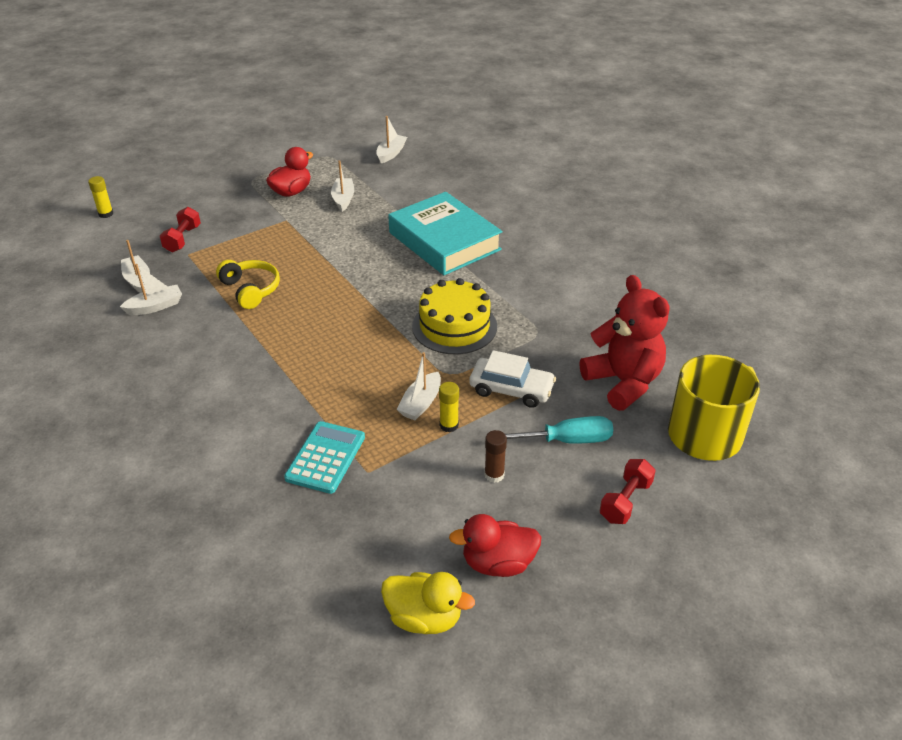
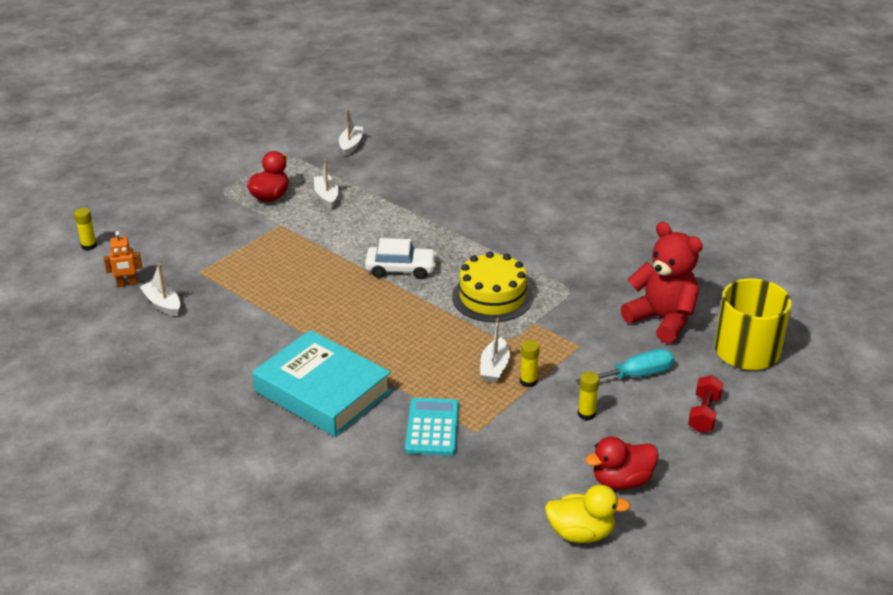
camera: 15 degrees left, 5 degrees down
(118, 255) = (127, 284): none -> orange robot
(155, 306) = (195, 325): white boat -> none
(182, 239) = (185, 258): red dumbbell -> none
(250, 290) = (281, 295): yellow headphones -> none
(444, 241) = (445, 222): turquoise book -> turquoise book (322, 391)
(494, 475) = (586, 414): brown glue stick -> yellow glue stick
(511, 389) = (568, 342): white car -> white car (401, 269)

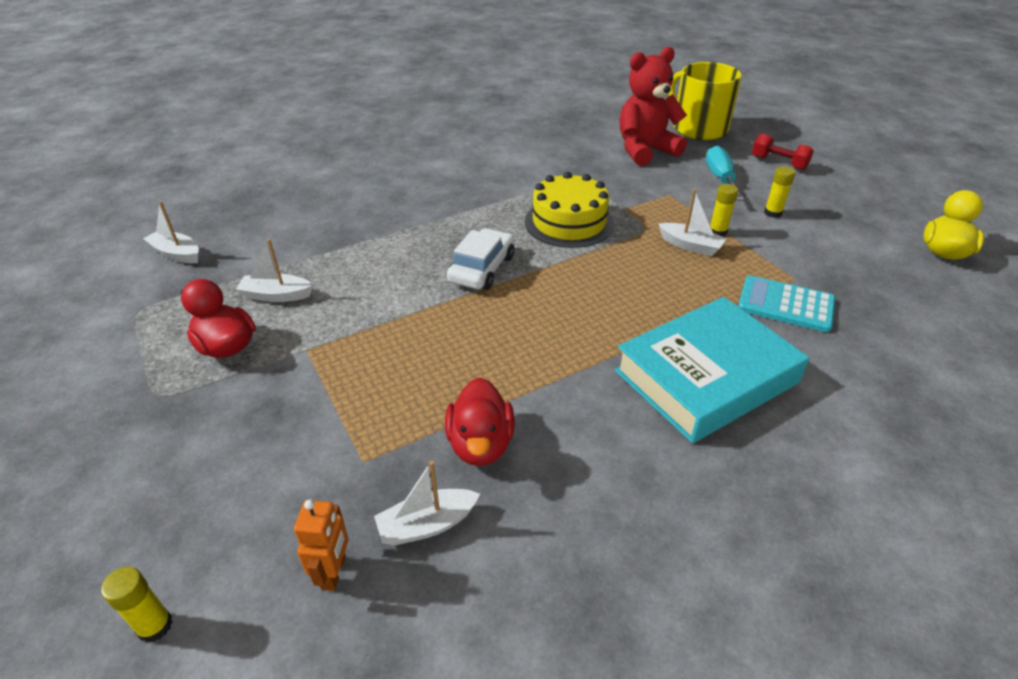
camera: 70 degrees left, 5 degrees up
(621, 481) = (868, 217): red duck -> red duck (480, 444)

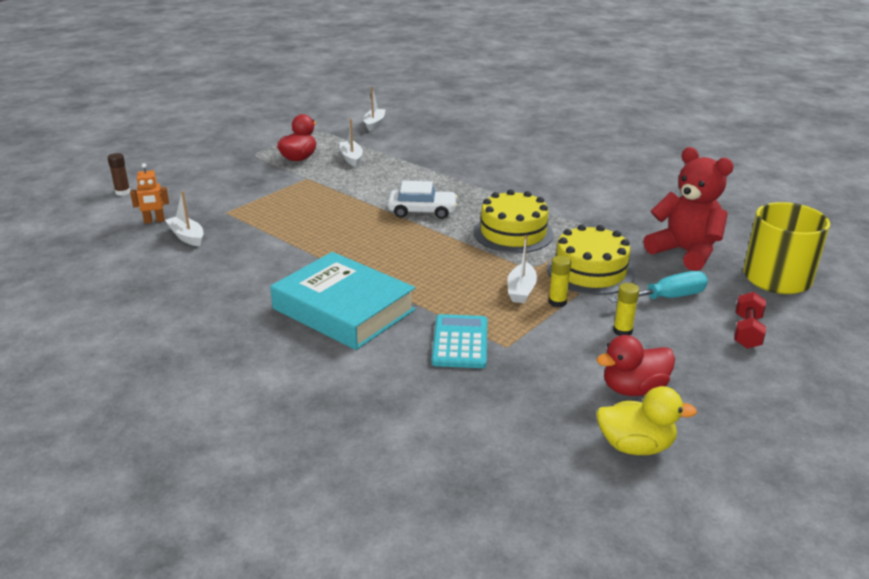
camera: 70 degrees right, 10 degrees down
(155, 626) = (123, 192): yellow glue stick -> brown glue stick
(480, 444) = (248, 240): red duck -> red duck (633, 389)
(665, 201) = (590, 271): none -> yellow cake

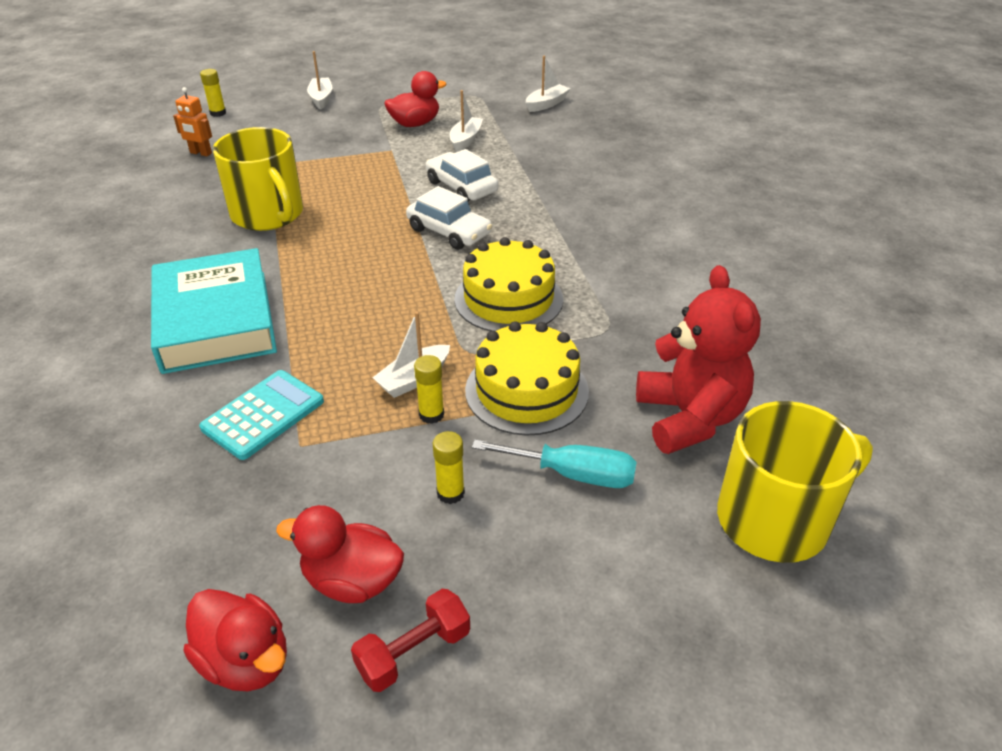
camera: 35 degrees right, 10 degrees up
(123, 192) = (218, 113): brown glue stick -> yellow glue stick
(187, 237) = (202, 180): white boat -> white boat (321, 98)
(278, 240) = (268, 214): none -> yellow mug
(391, 185) = (461, 187): none -> white car
(635, 446) = (246, 661): yellow duck -> red duck
(747, 332) = (608, 581): red dumbbell -> red dumbbell (414, 652)

